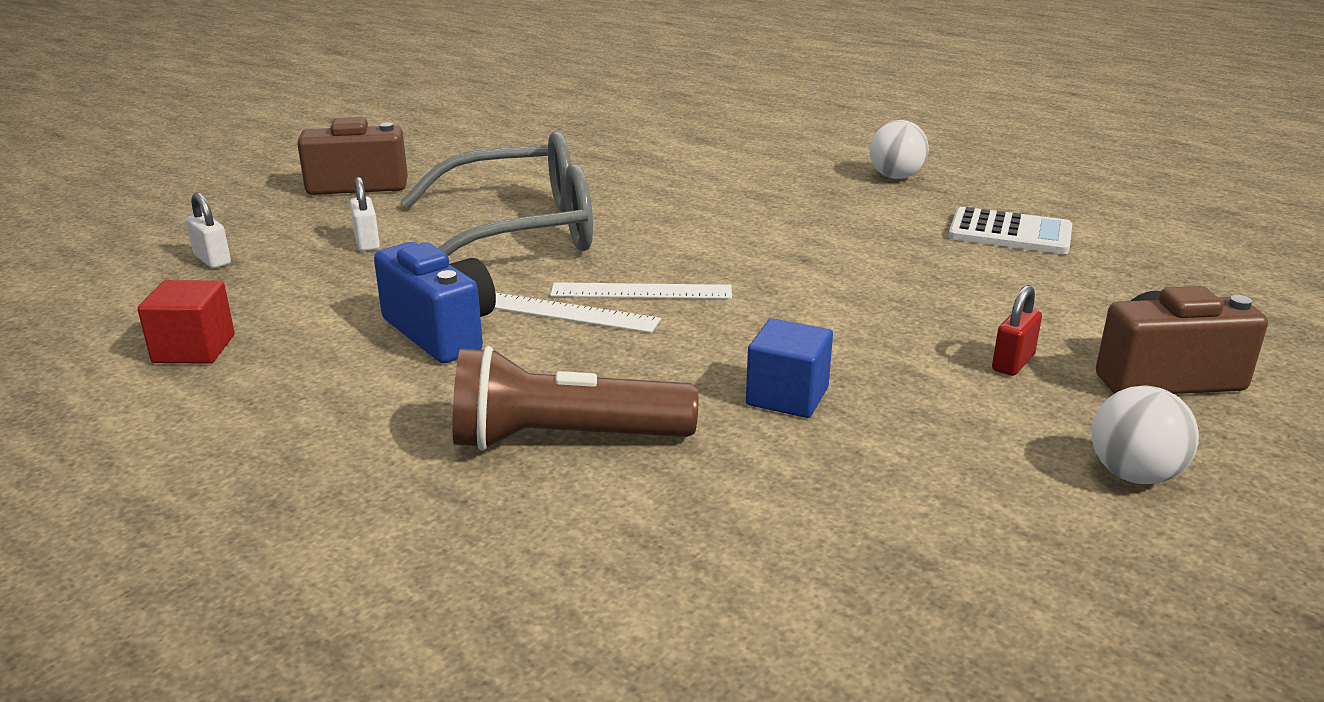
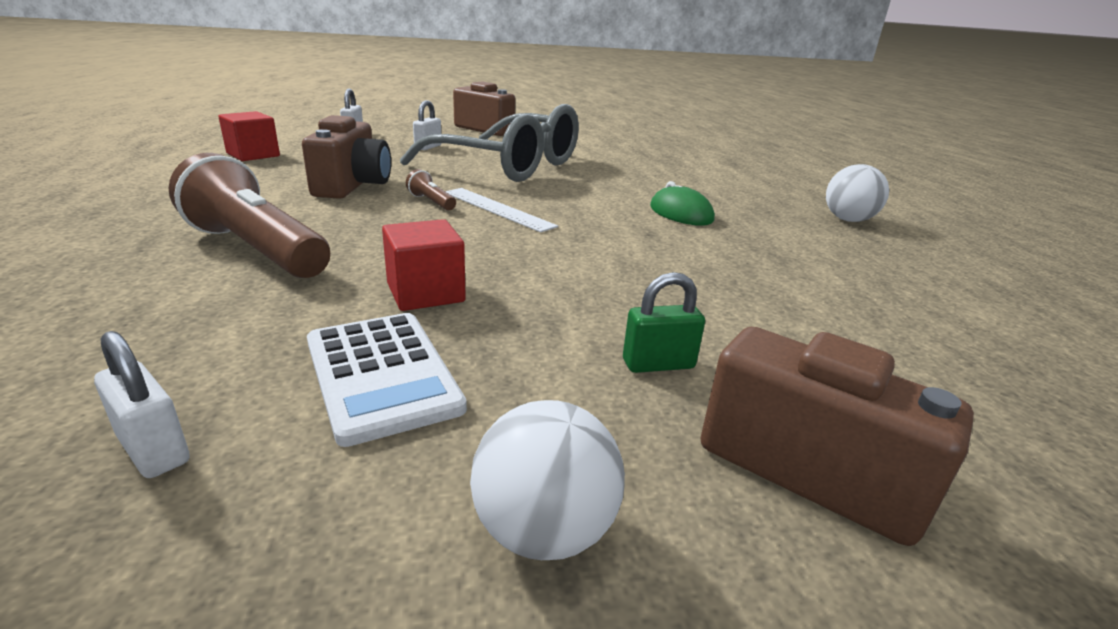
camera: 40 degrees right, 0 degrees up
(441, 332) = (352, 186): blue camera -> brown camera
(567, 313) = (431, 202): white ruler -> brown flashlight
(782, 225) = (681, 213): none -> green mouse
(787, 396) = (425, 293): blue cube -> red cube
(906, 574) = (154, 449): none -> white padlock
(1010, 233) = (884, 284): white calculator -> white calculator (382, 374)
(1013, 363) = (658, 364): red padlock -> green padlock

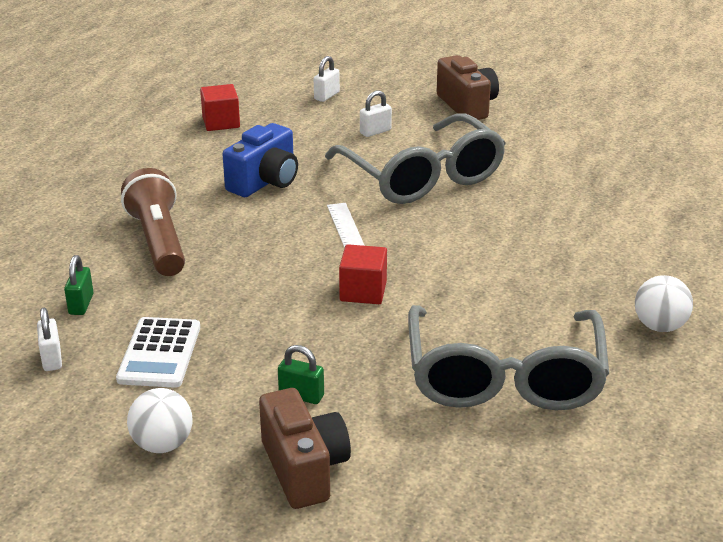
camera: 35 degrees right, 5 degrees up
(170, 345) = (81, 304): none -> green padlock
(352, 186) = (265, 182): brown camera -> blue camera
(425, 293) = (225, 306): red cube -> red cube (363, 291)
(431, 202) = (306, 215): brown flashlight -> none
(681, 213) = (500, 277): green mouse -> none
(820, 282) = (504, 378): none -> grey glasses

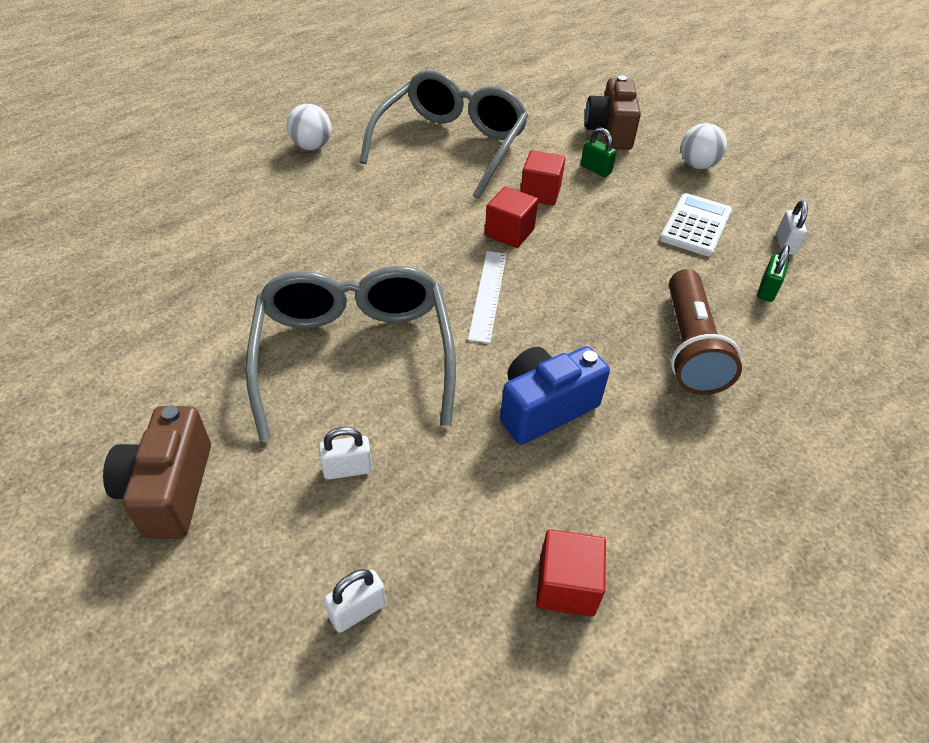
camera: 160 degrees left, 15 degrees up
(355, 343) = (540, 193): none -> red cube

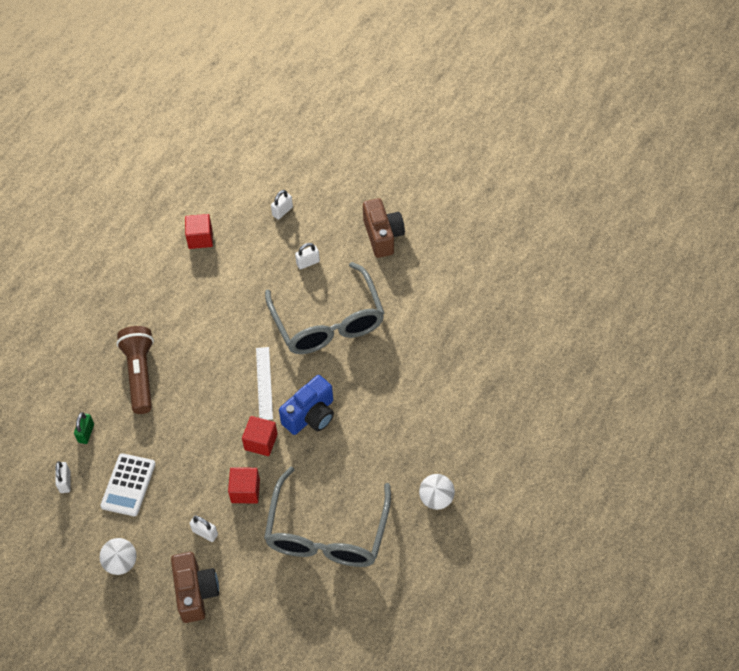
camera: 170 degrees right, 10 degrees up
(545, 408) = (219, 316): blue camera -> blue camera (310, 415)
(595, 169) = (205, 533): green padlock -> white padlock

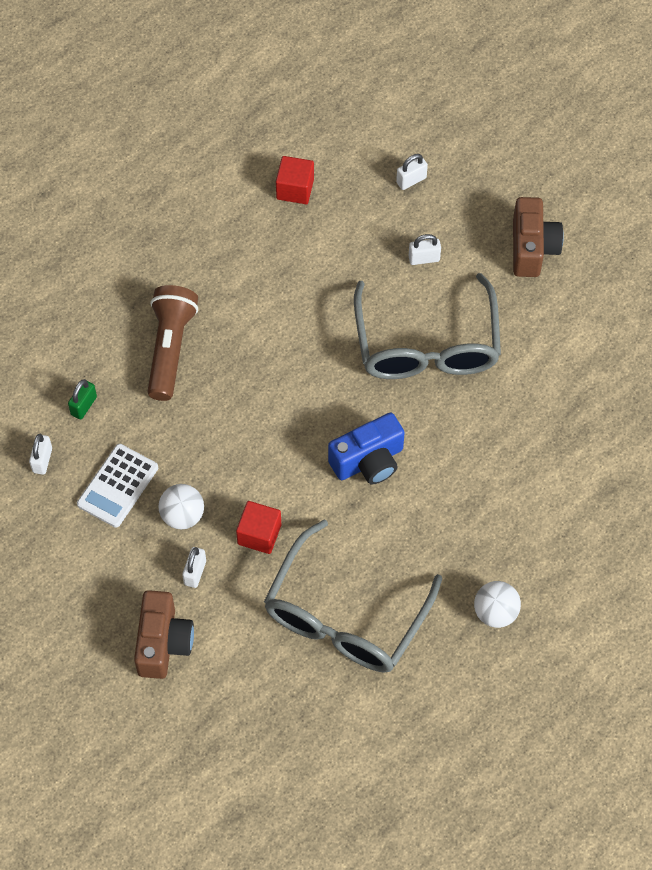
camera: 15 degrees right, 5 degrees up
(121, 563) = (83, 580): white ball -> white ball (182, 515)
(205, 533) = (195, 572): white padlock -> white padlock turned 60 degrees clockwise
(261, 442) = (296, 477): red cube -> none
(264, 383) = (322, 403): white ruler -> none

